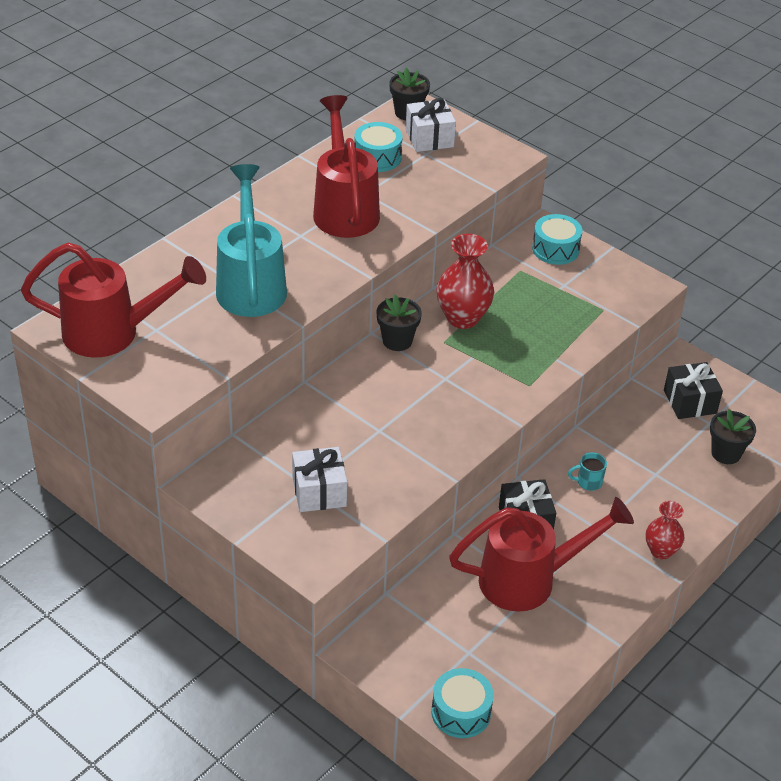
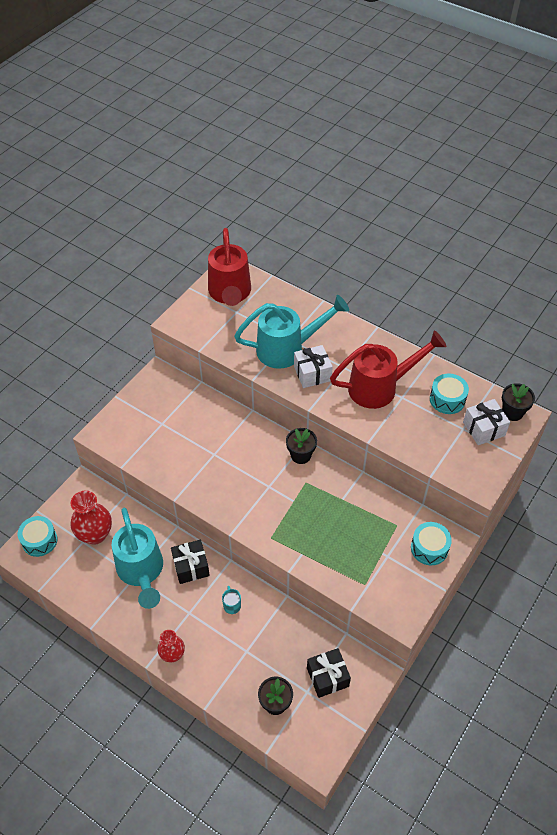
camera: 85 degrees right, 10 degrees up
(319, 491) = (158, 429): white gift -> white gift (312, 373)
(462, 318) = (333, 491): red vase -> red vase (95, 534)
(530, 579) = (141, 572): red watering can -> turquoise watering can

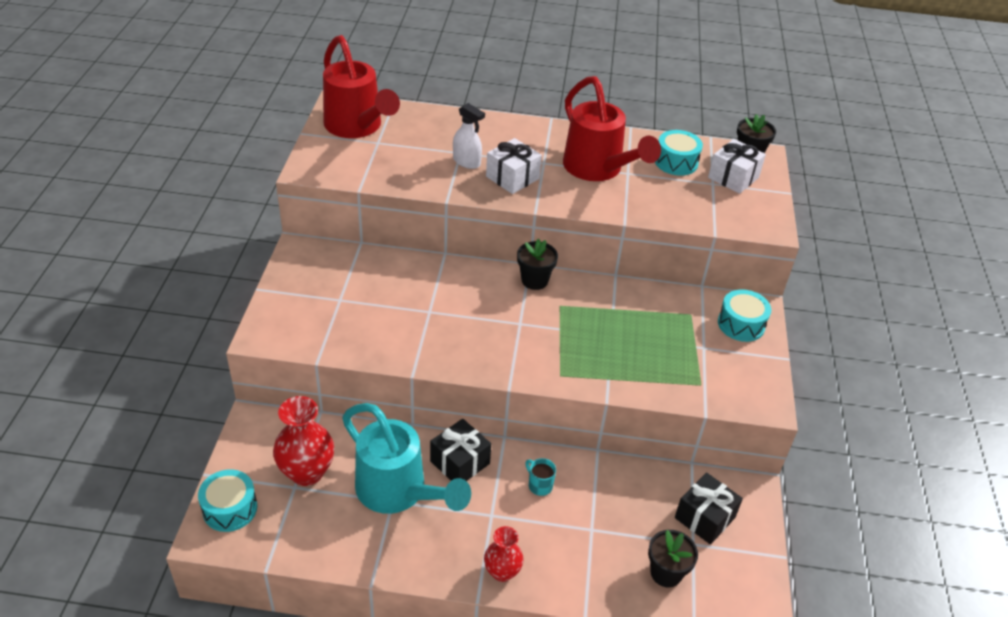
camera: 30 degrees left, 10 degrees down
(288, 349) = (467, 162): turquoise watering can -> white spray bottle
(381, 387) = (598, 170): red watering can -> red watering can turned 105 degrees clockwise

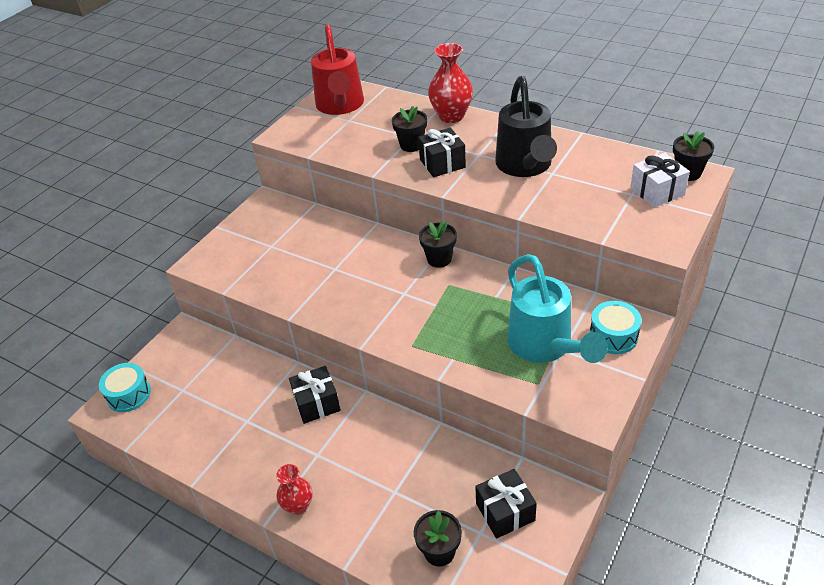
camera: 30 degrees right, 0 degrees up
(307, 472) = (197, 381): red vase -> red vase (451, 116)
(399, 493) = (255, 416): turquoise watering can -> turquoise watering can (545, 347)
(467, 162) = (411, 145): white spray bottle -> black flower pot
(512, 178) = (442, 163): white gift -> black gift
(539, 485) = (371, 440): turquoise mug -> none
(598, 170) = (525, 167): red watering can -> black watering can
(676, 162) = (606, 170): turquoise drum -> none

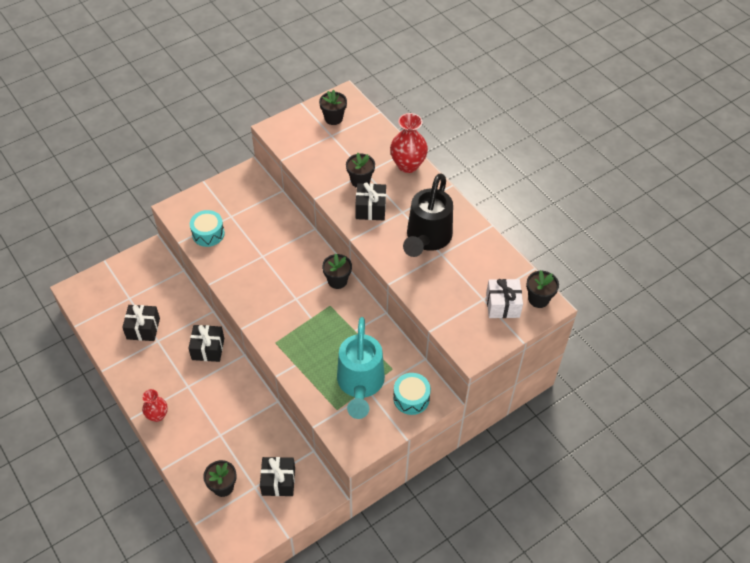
camera: 20 degrees right, 10 degrees up
(129, 394) = (95, 285): turquoise drum -> turquoise drum (208, 234)
(220, 415) = (143, 328): none -> black gift
(340, 106) = (333, 118): red watering can -> black flower pot

